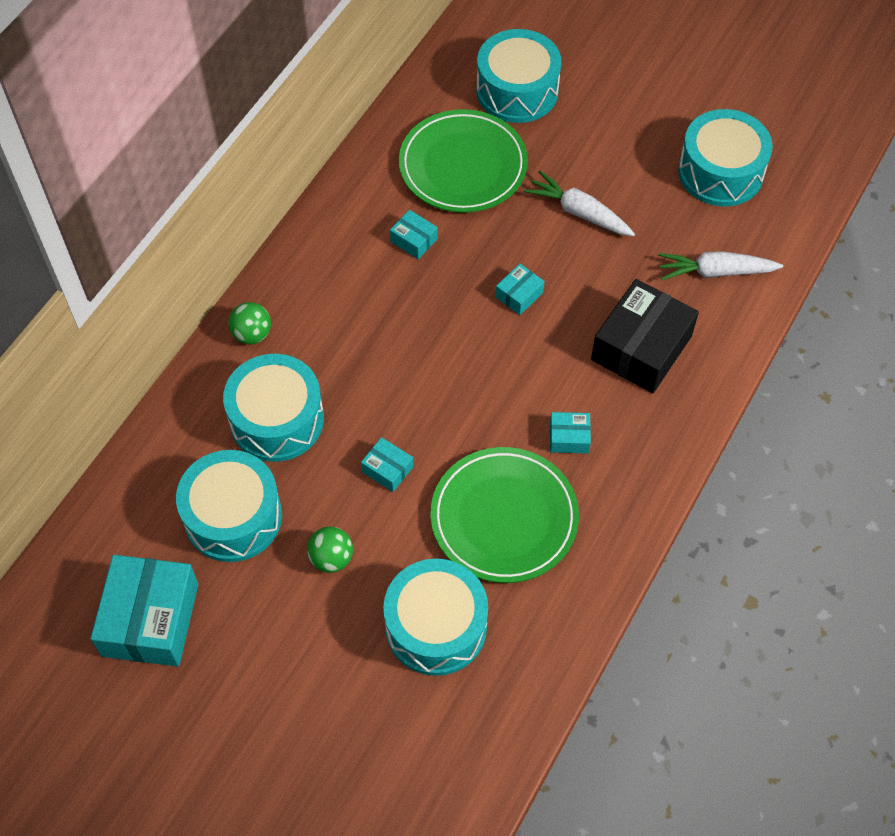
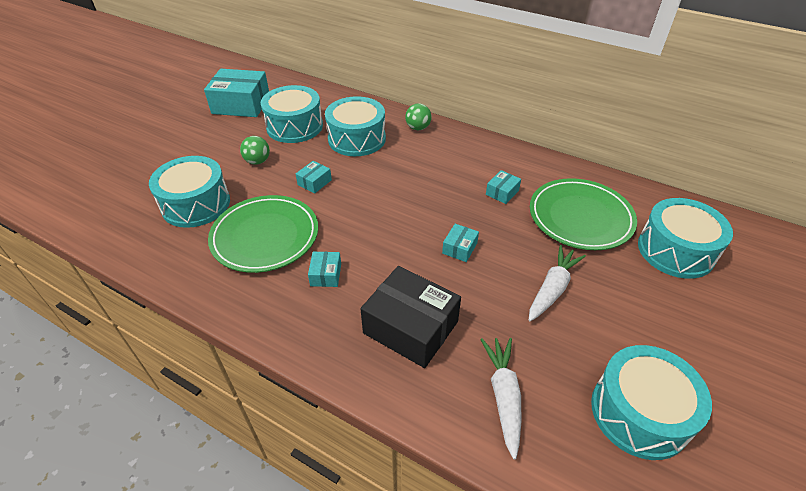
camera: 90 degrees right, 15 degrees down
(519, 295) = (459, 248): turquoise box -> turquoise box turned 75 degrees clockwise

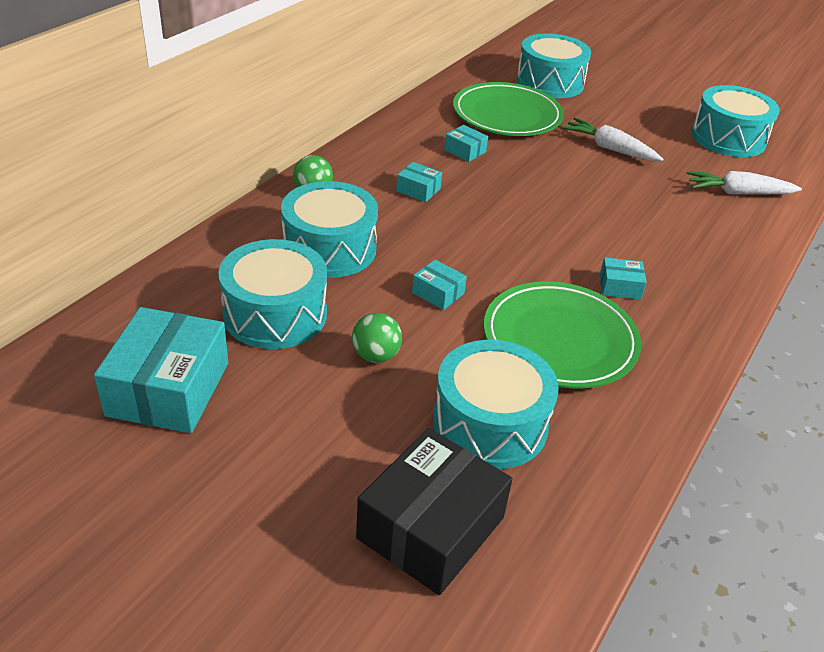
camera: 90 degrees left, 5 degrees down
(410, 327) = (680, 233): black box -> black box (431, 528)
(459, 248) = (561, 190): turquoise box -> turquoise box (418, 190)

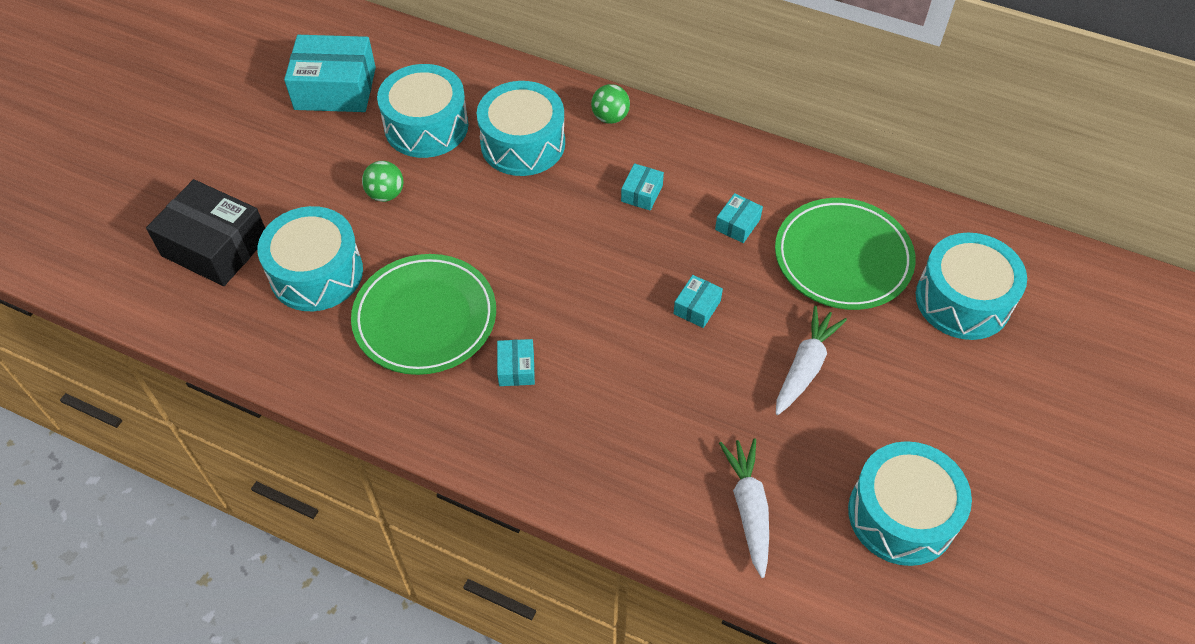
camera: 85 degrees right, 15 degrees up
(438, 293) = (475, 225): turquoise box -> turquoise box (697, 307)

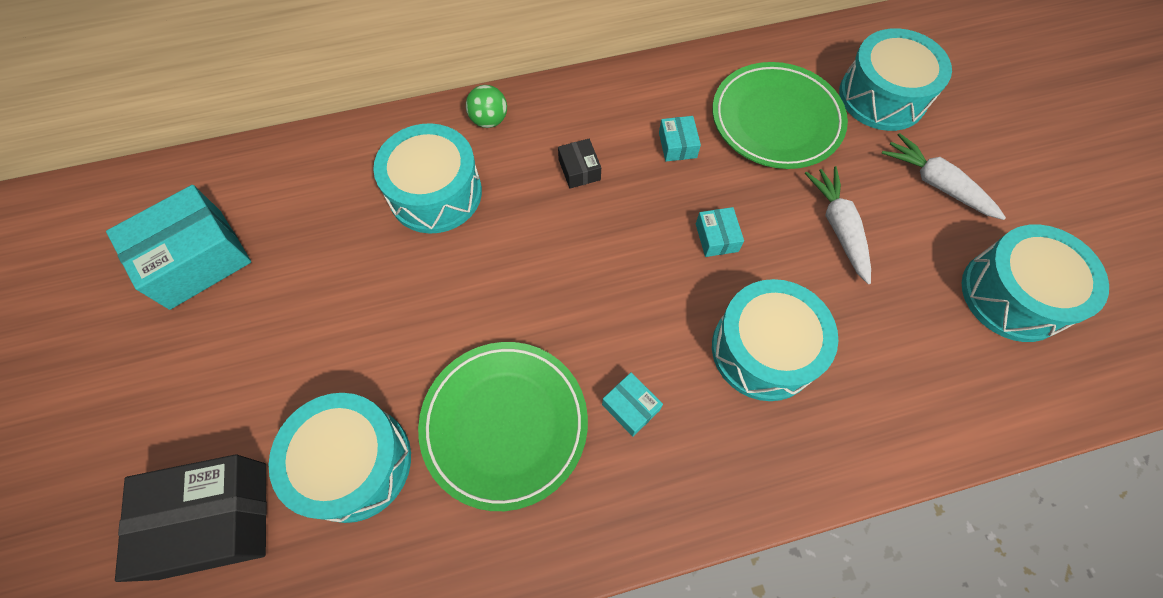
camera: 40 degrees left, 10 degrees up
(386, 194) = (350, 330): green ball -> none
(426, 126) = (328, 236): turquoise drum -> turquoise drum (763, 350)
(641, 193) = (579, 170): turquoise box -> black box
(748, 508) = (919, 379): white carrot -> white carrot (936, 184)

